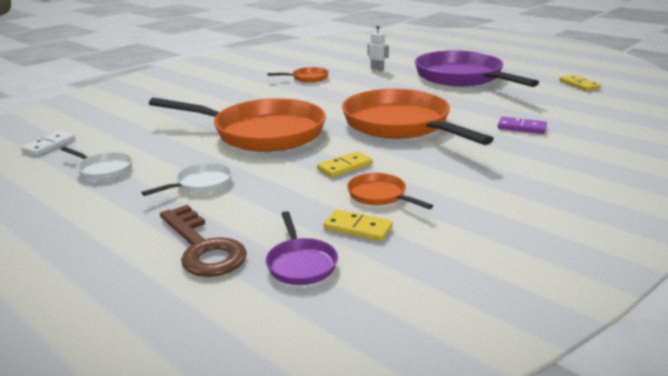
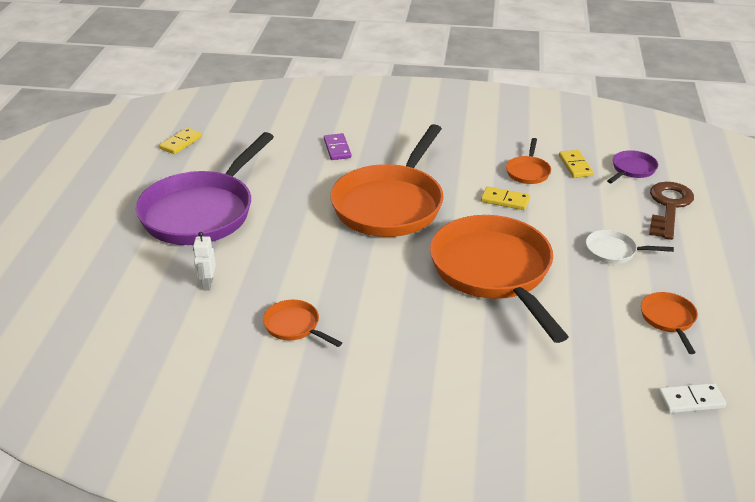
camera: 125 degrees left, 10 degrees up
(103, 170) = (669, 319): white pan -> orange pan

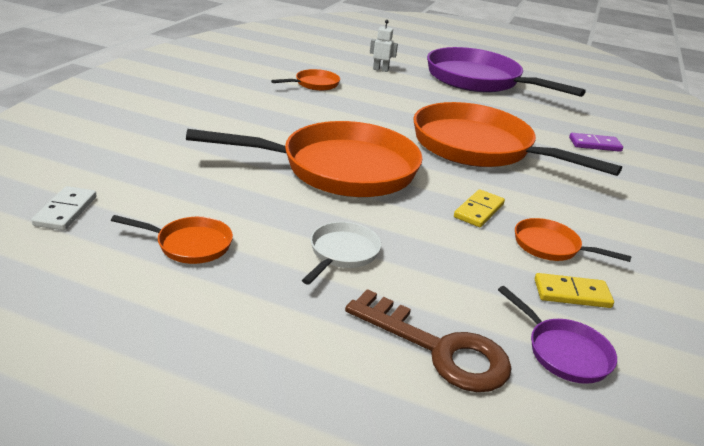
camera: 100 degrees right, 5 degrees down
(181, 143) = (593, 88): yellow domino -> none

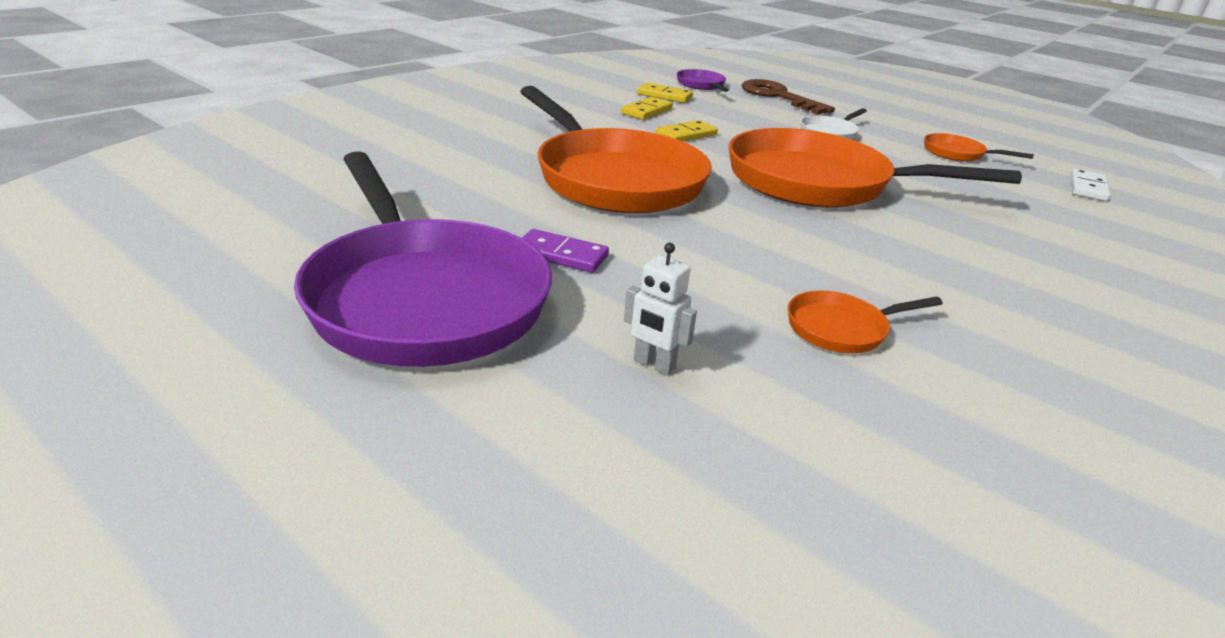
camera: 160 degrees left, 0 degrees up
(551, 246) = (646, 111): orange pan -> yellow domino
(594, 144) = (431, 160): purple domino -> purple domino (561, 255)

